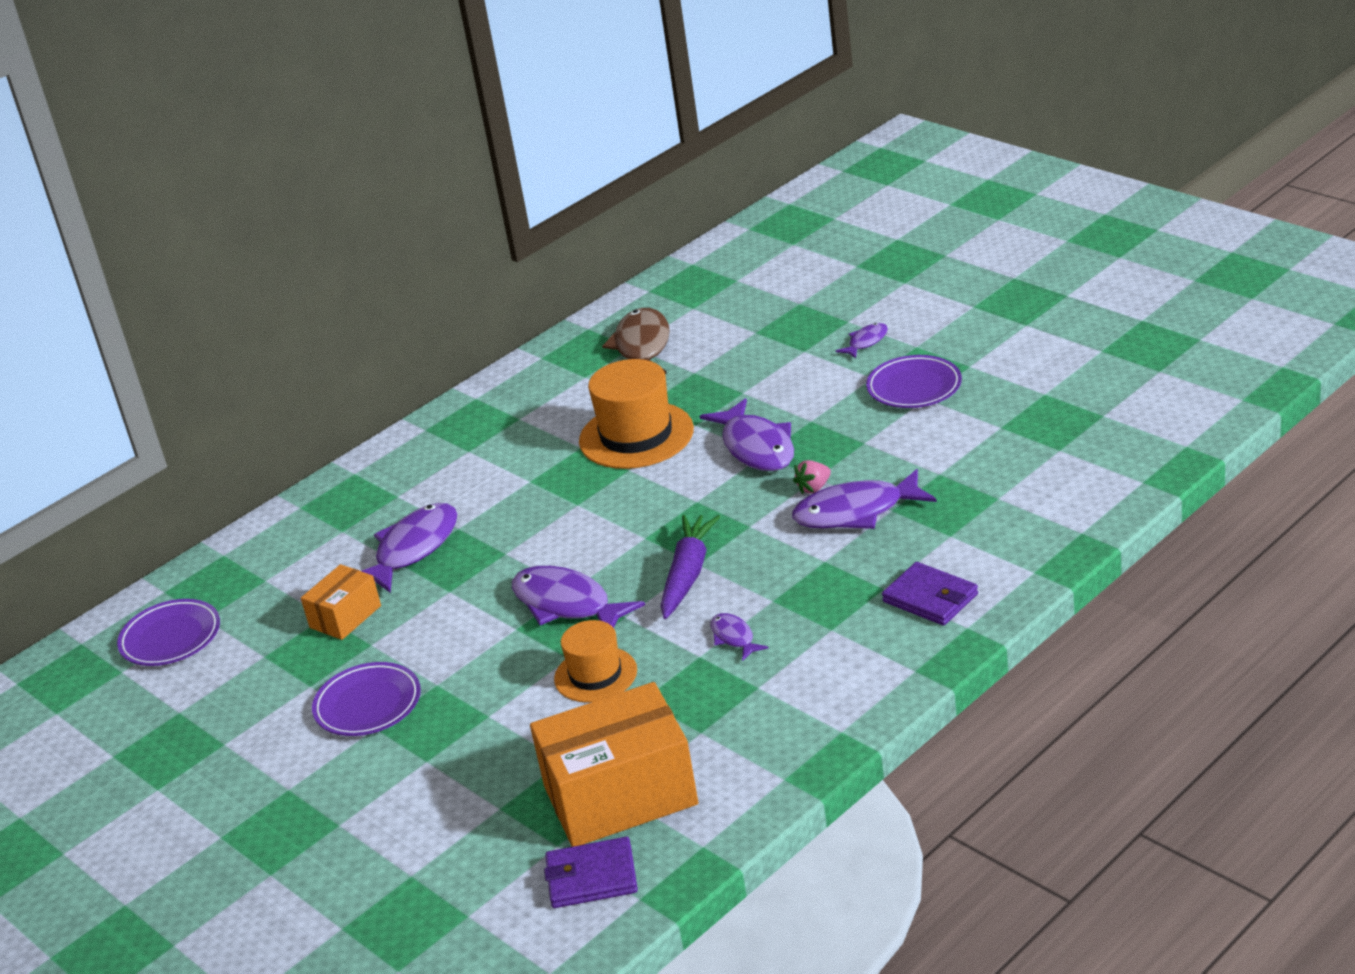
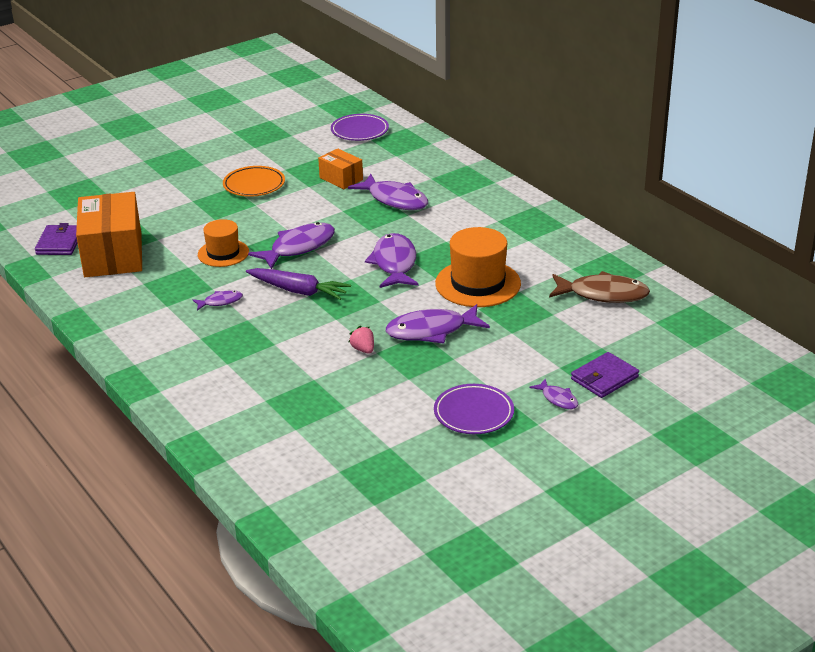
camera: 95 degrees right, 0 degrees up
(368, 704) = (254, 185): purple plate -> orange plate
(856, 512) = (321, 364): purple fish -> purple fish (394, 263)
(930, 598) = (201, 381): purple wallet -> purple wallet (604, 378)

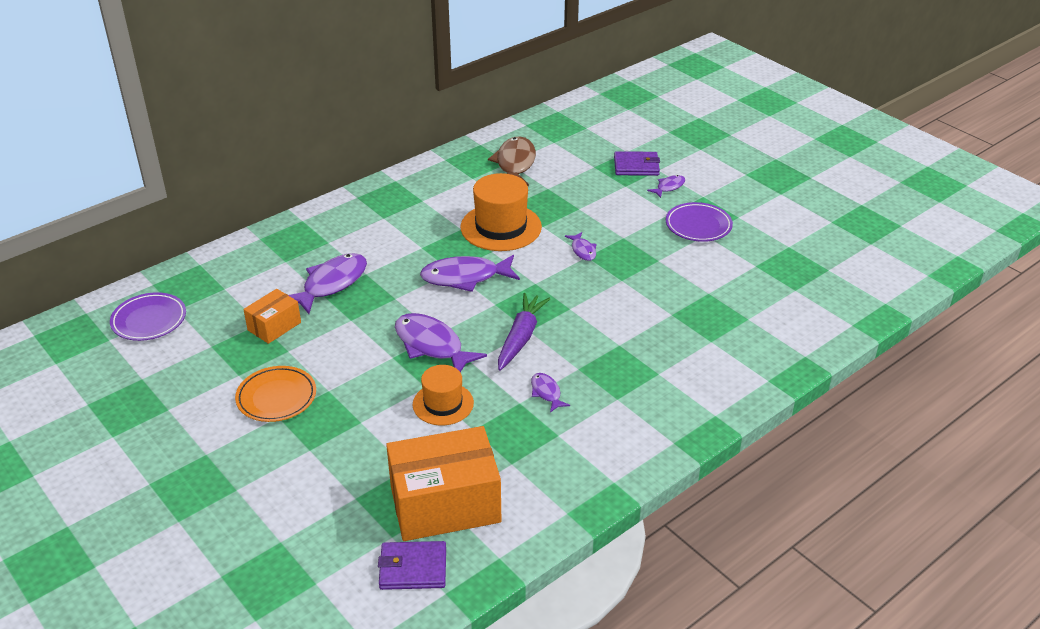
camera: 95 degrees left, 5 degrees up
(363, 349) = (619, 288): pink strawberry -> none
(431, 331) = (583, 250): purple fish -> purple fish, size x0.50
(604, 378) = (636, 166): purple wallet -> purple wallet turned 45 degrees counterclockwise

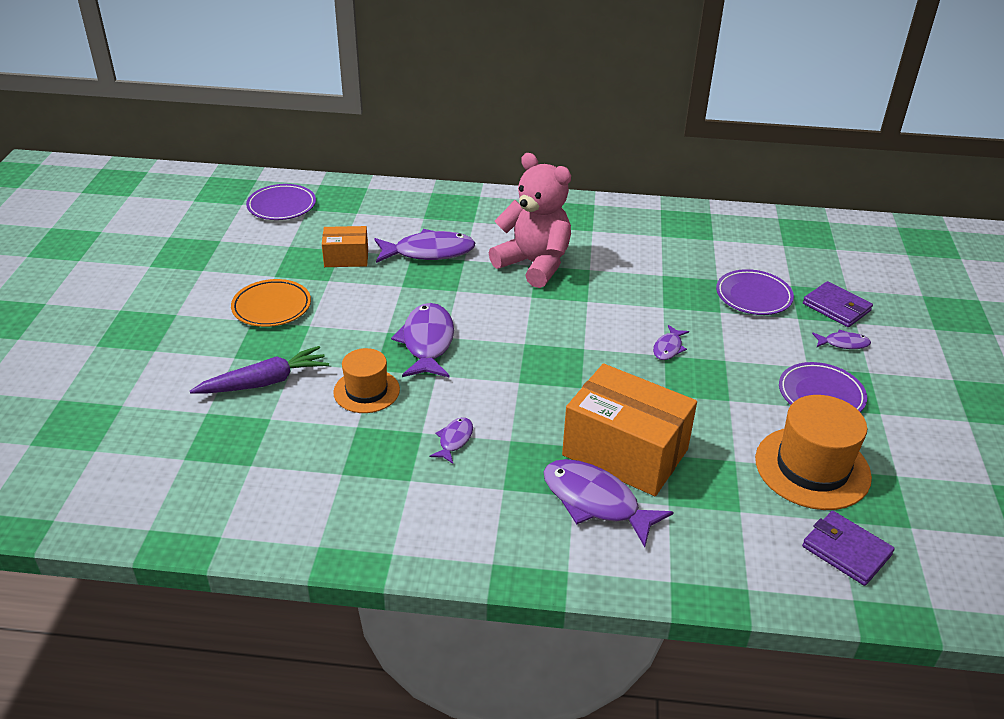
camera: 45 degrees right, 0 degrees up
(413, 568) = (159, 493): purple wallet -> purple wallet (846, 551)
(420, 247) = (534, 264): none -> pink teddy bear
(445, 504) = (250, 465): orange box -> orange box (625, 452)
(465, 277) = (533, 308): purple fish -> purple fish (595, 502)
(501, 227) = (625, 287): orange hat -> orange hat (812, 468)
(515, 164) = (717, 244): brown fish -> none
(521, 337) = (503, 383): purple carrot -> purple carrot (264, 382)
(583, 187) = (753, 296): none -> purple plate

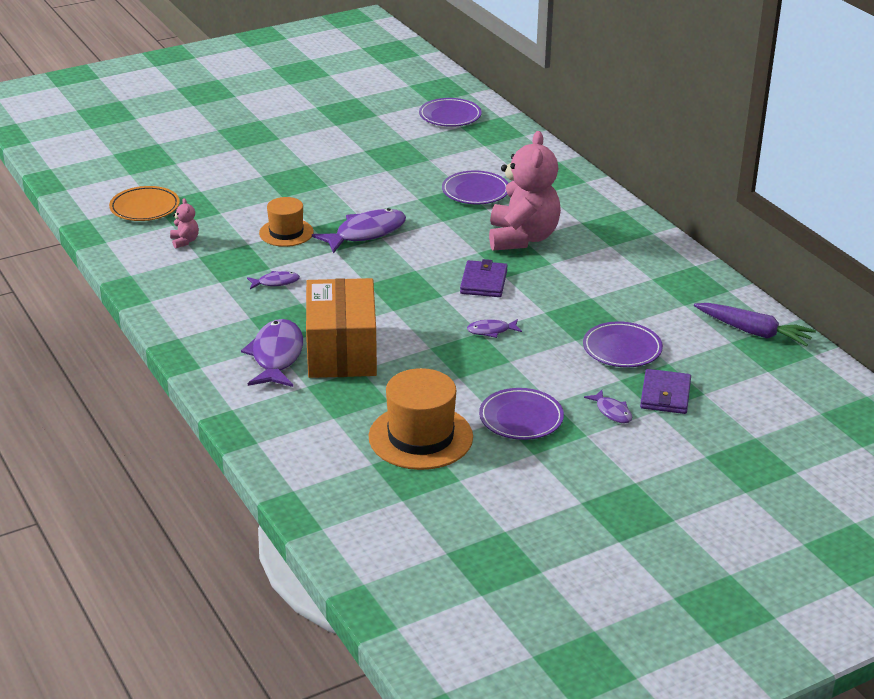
camera: 55 degrees right, 5 degrees down
(264, 382) = (251, 196): purple carrot -> purple carrot (753, 332)
(271, 307) = (329, 164): orange plate -> orange plate (145, 208)
(297, 470) = (185, 241): none -> pink teddy bear
(346, 258) = (422, 165): orange box -> none
(429, 252) = (475, 192): purple fish -> purple plate
(846, 551) = (341, 475): purple wallet -> purple wallet (483, 282)

